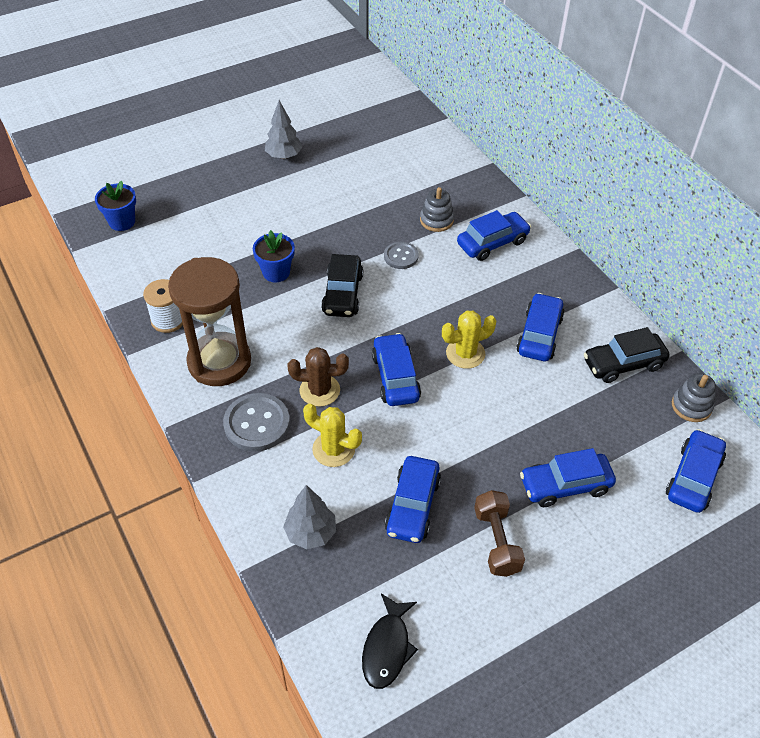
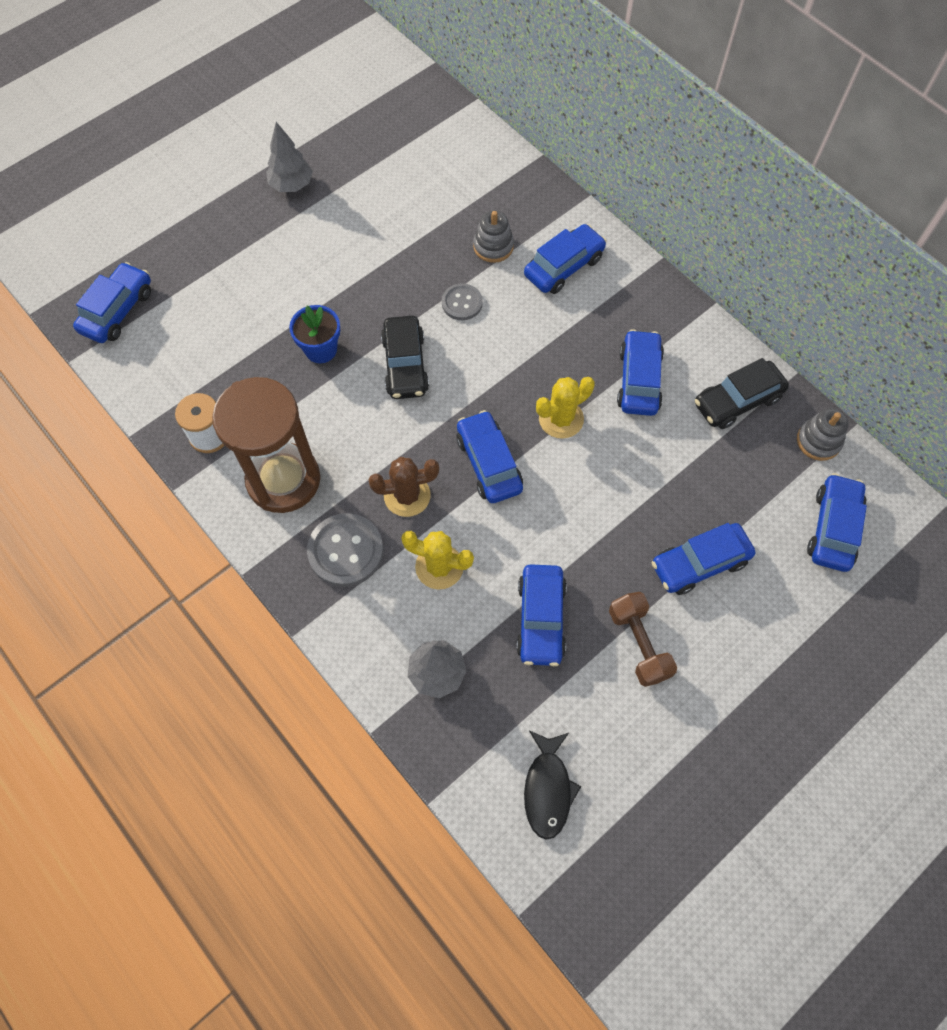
camera: 10 degrees left, 15 degrees up
(122, 222) = (117, 311): blue flower pot -> blue car

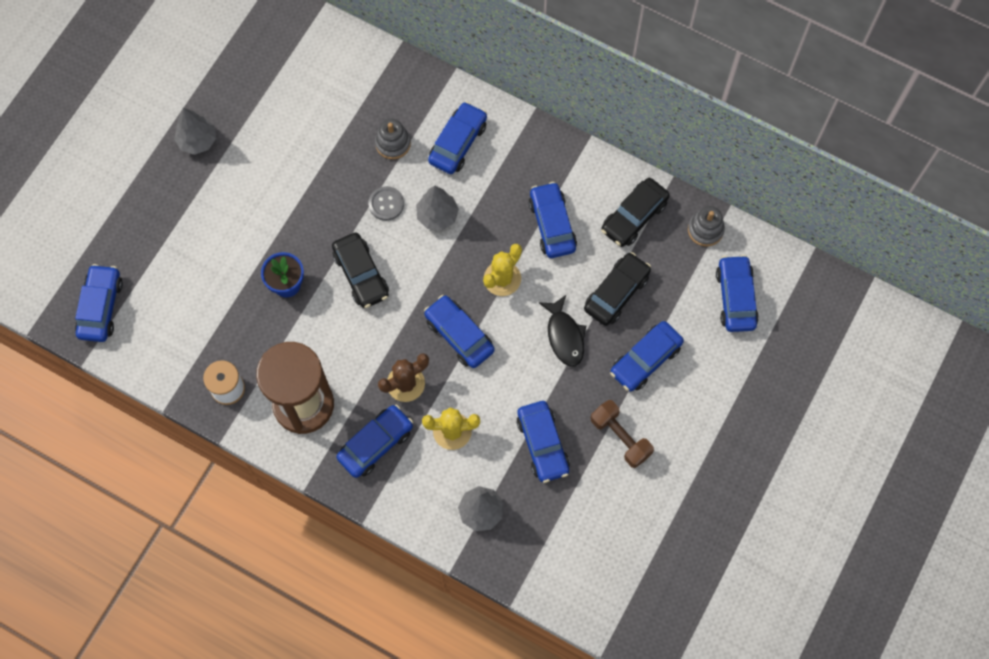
camera: 20 degrees left, 5 degrees up
(345, 551) = (376, 444): grey button -> blue car
(513, 332) = (437, 216): none -> grey tree
(548, 789) = (590, 565): black fish -> black fish (564, 336)
(689, 476) = (616, 293): none -> black car

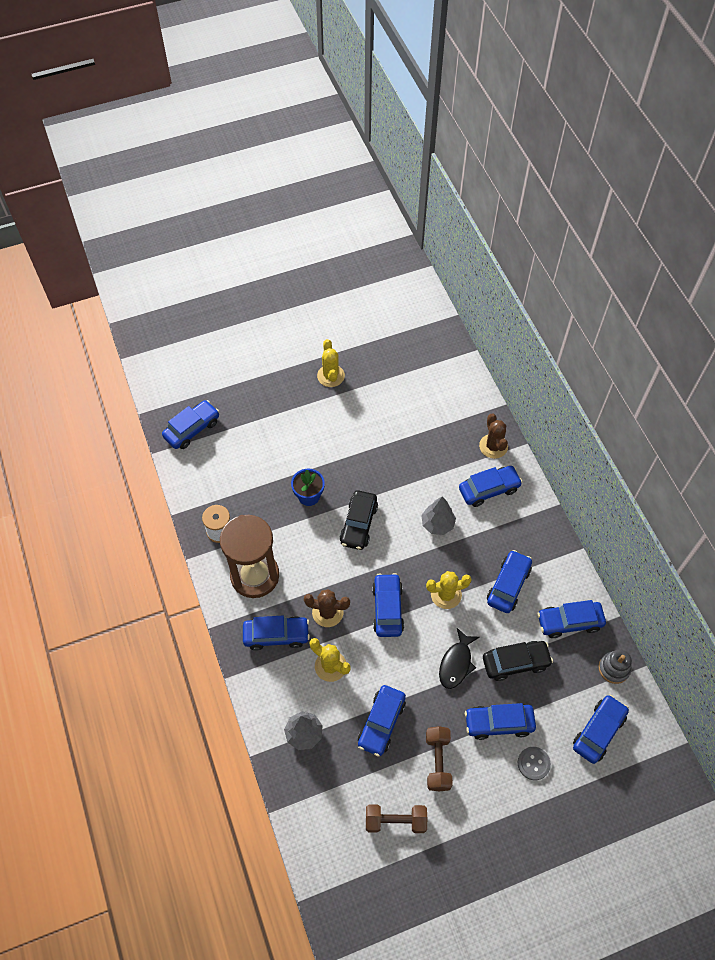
camera: 40 degrees right, 10 degrees down
(198, 141) = (330, 376): grey tree -> yellow cactus
(386, 204) = (411, 493): grey button -> grey button (533, 763)
(393, 143) = (447, 460): grey stacking toy -> none
(426, 95) = (493, 446): none -> brown cactus
(626, 518) = (395, 821): none -> brown dumbbell
(634, 217) = (569, 622): black car -> blue car

